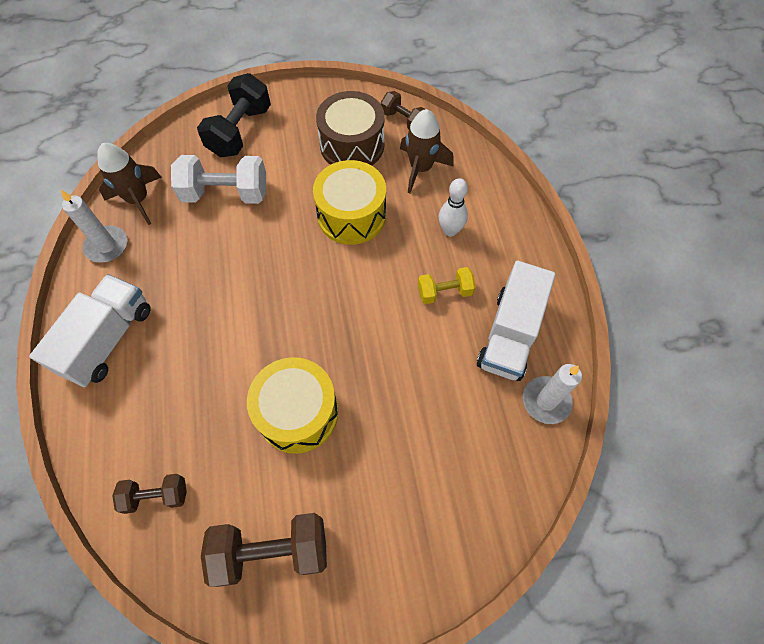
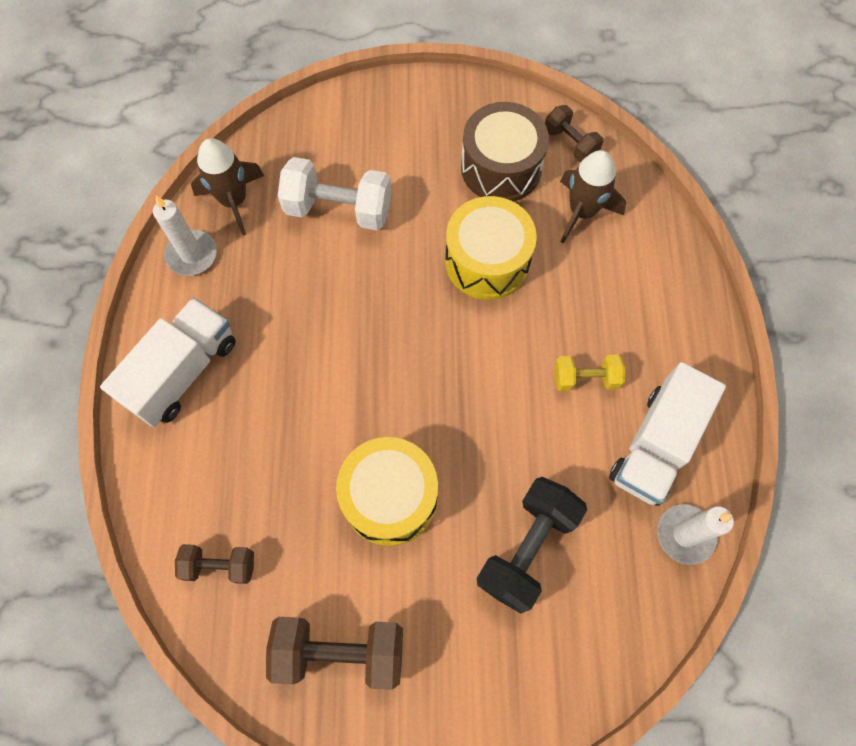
camera: 10 degrees right, 5 degrees up
(240, 131) = (365, 128): black dumbbell -> black dumbbell (527, 548)
(450, 230) = (605, 300): white bowling pin -> none

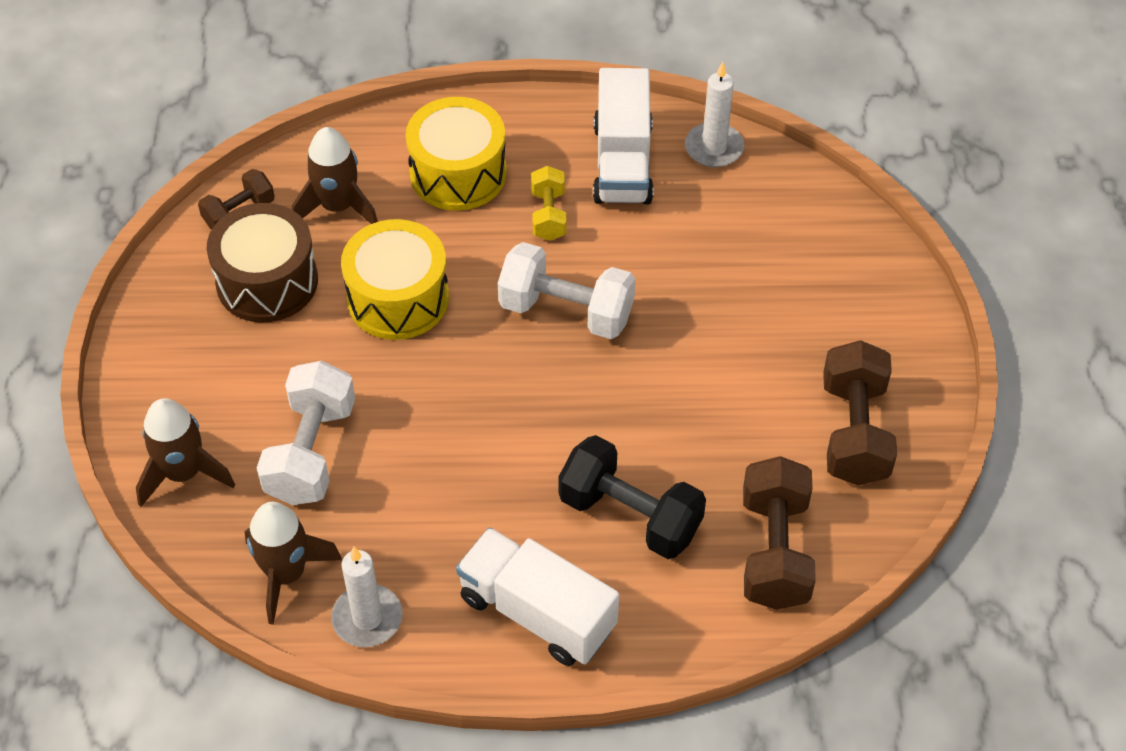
camera: 90 degrees left, 15 degrees down
(220, 566) = (774, 551): brown dumbbell -> brown dumbbell, size x1.73
(324, 130) = (183, 473): none -> brown rocket
(390, 497) = (688, 391): yellow drum -> yellow drum (458, 173)
(477, 394) = (566, 311): none -> white dumbbell
(527, 548) = (735, 272): black dumbbell -> black dumbbell (630, 515)
(656, 445) = (622, 163): white truck -> white truck turned 60 degrees clockwise

